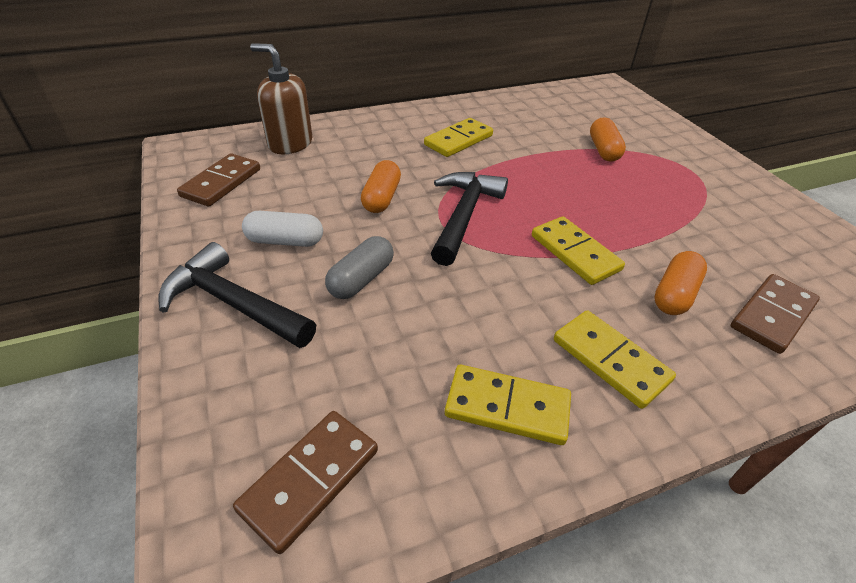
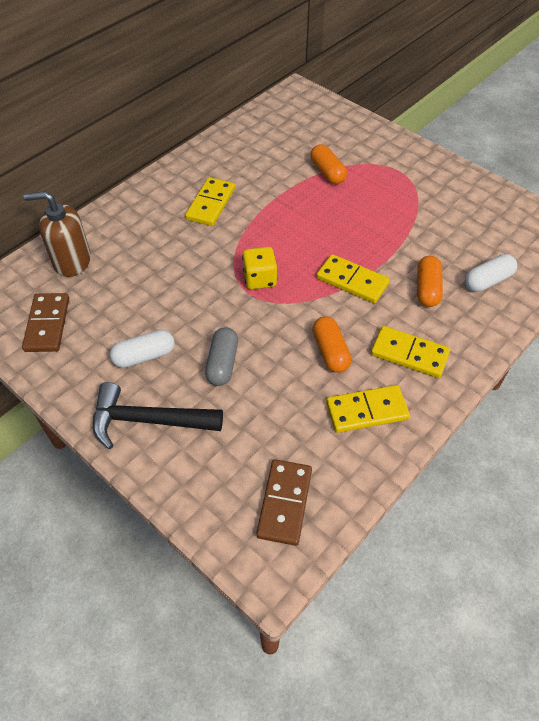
camera: 25 degrees left, 10 degrees up
(381, 198) = (188, 287): orange capsule -> orange capsule (330, 351)
(464, 215) = (260, 279): black hammer -> yellow dice
(772, 315) = (487, 281): brown domino -> white capsule

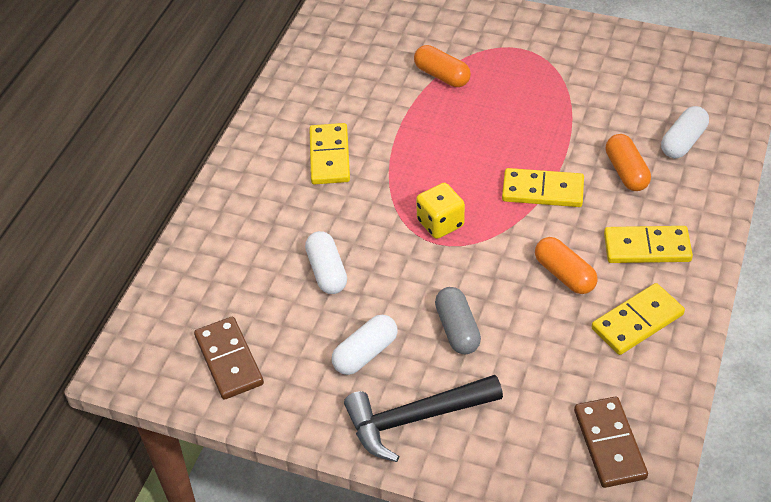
camera: 20 degrees left, 5 degrees down
(72, 261) = (207, 279): brown soap dispenser -> none
(156, 285) = (327, 271): none -> white capsule

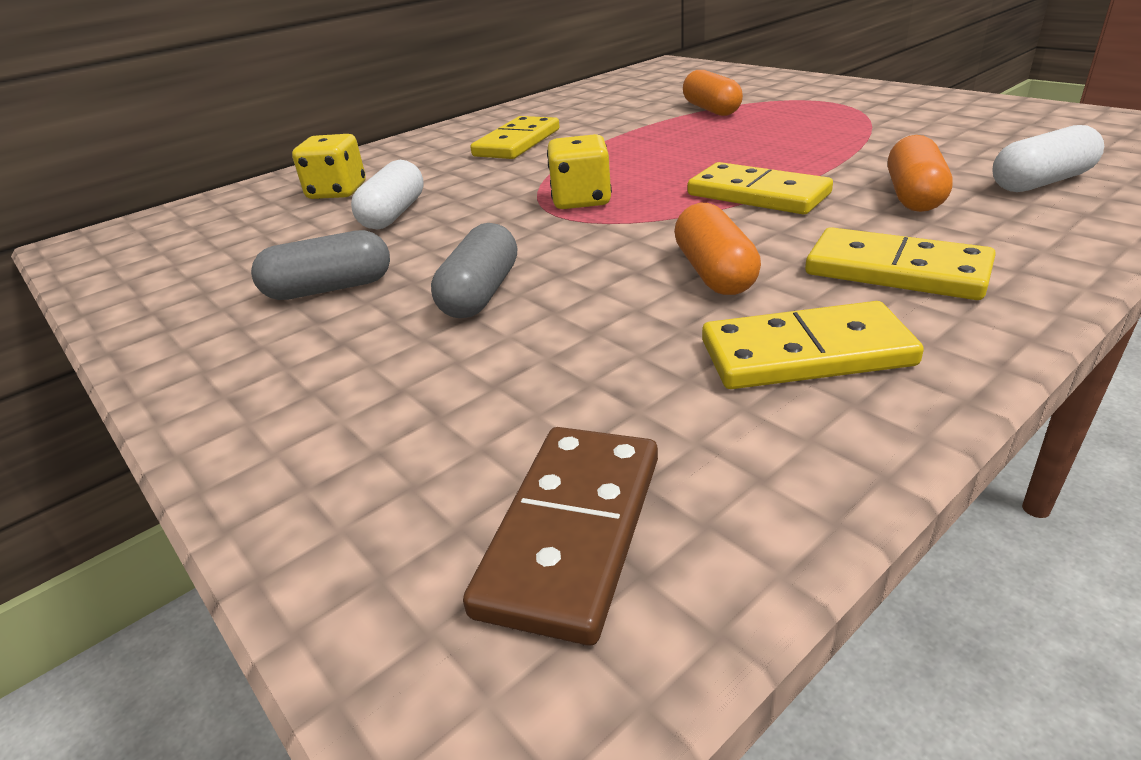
camera: 30 degrees right, 15 degrees down
(229, 360) = (180, 259): brown domino -> none
(253, 256) = (337, 192): none -> yellow dice
(365, 353) = (329, 289): white capsule -> grey capsule
(414, 419) = (285, 374): black hammer -> none

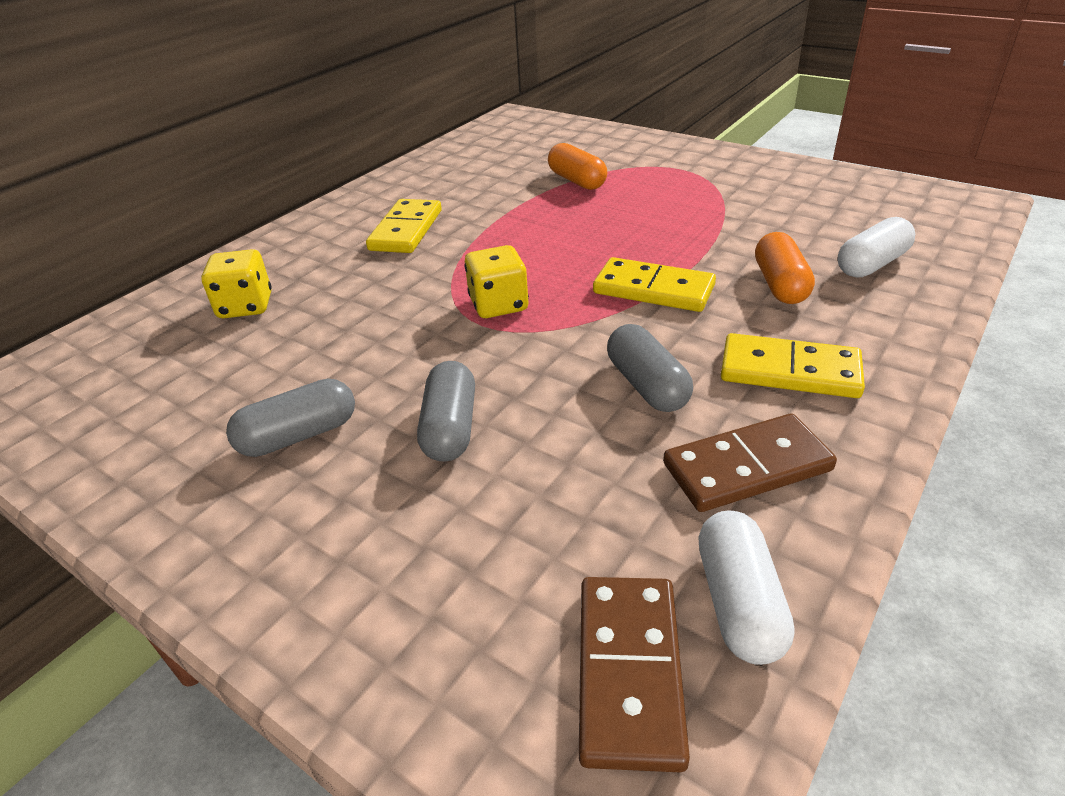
camera: 15 degrees left, 5 degrees up
(393, 214) = (320, 333): white capsule -> white capsule (738, 602)
(714, 273) = (647, 385): orange capsule -> grey capsule
(806, 354) = (747, 467): yellow domino -> brown domino

